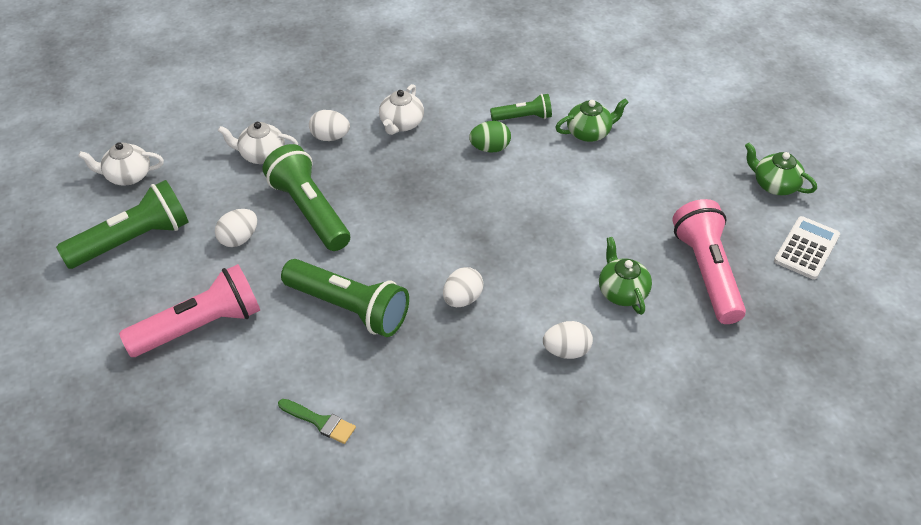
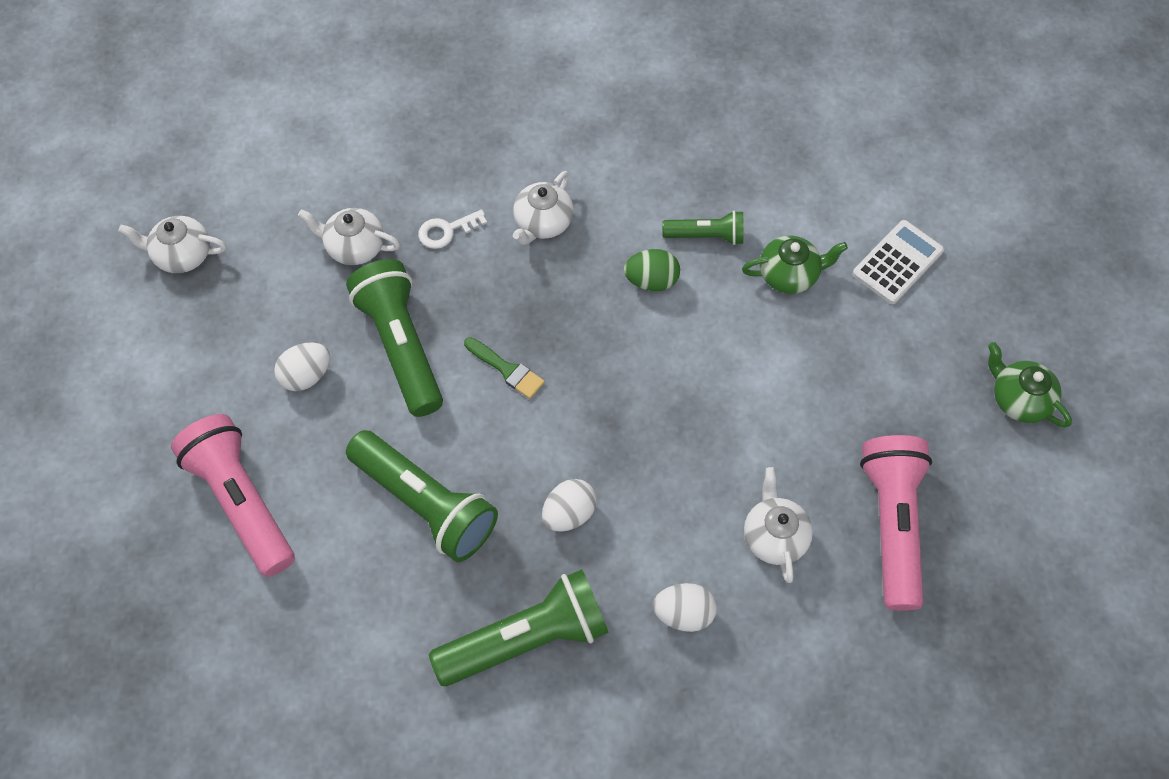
camera: 10 degrees right, 15 degrees up
(133, 240) = (177, 357): green flashlight -> green flashlight (527, 638)
(200, 326) = (241, 501): pink flashlight -> pink flashlight turned 105 degrees counterclockwise
(320, 422) = (363, 663): green brush -> green brush (507, 370)
(330, 137) = (446, 231): white egg -> white key
(622, 292) = (774, 536): green teapot -> white teapot
(807, 248) = (1034, 508): white calculator -> white calculator (897, 263)

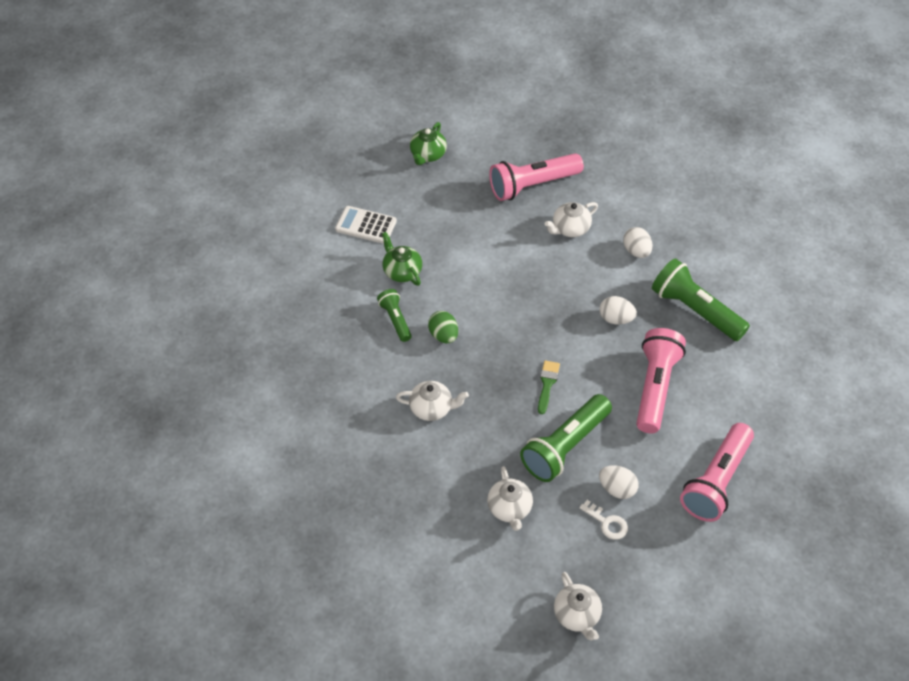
camera: 115 degrees left, 10 degrees down
(426, 504) = (655, 387): green flashlight -> pink flashlight
(446, 231) = (467, 460): white key -> white key (607, 523)

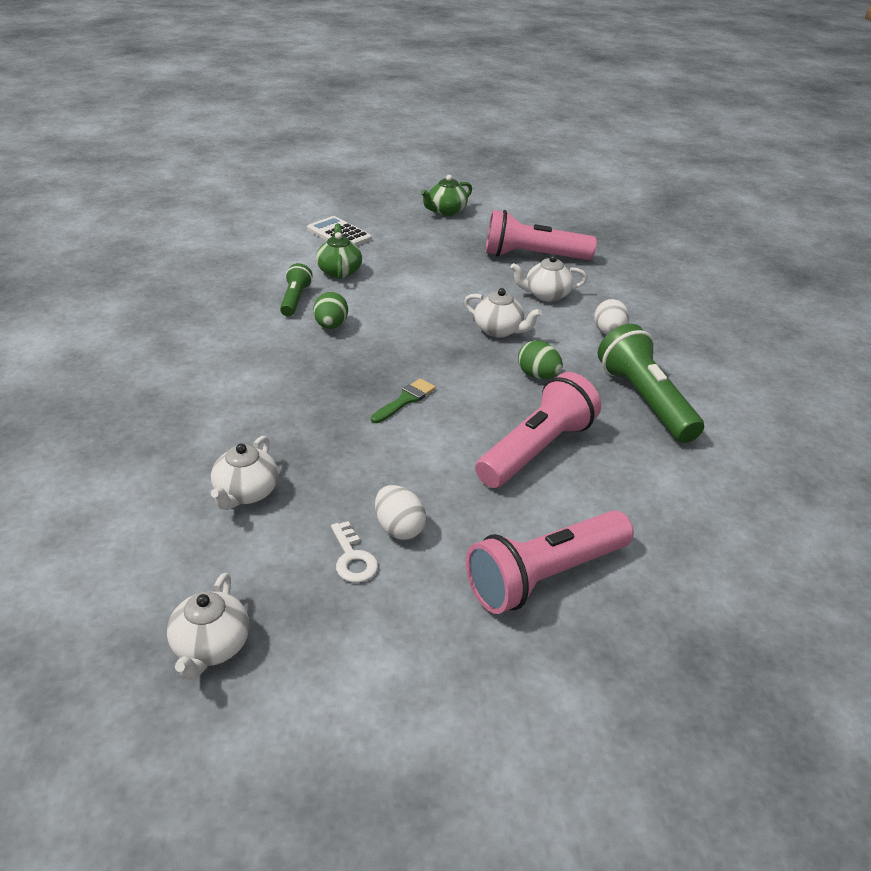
camera: 25 degrees right, 15 degrees down
(432, 408) = (256, 374): white teapot -> white teapot (499, 330)
(565, 447) = (371, 462): green flashlight -> none
(616, 319) = (537, 375): white egg -> green egg

